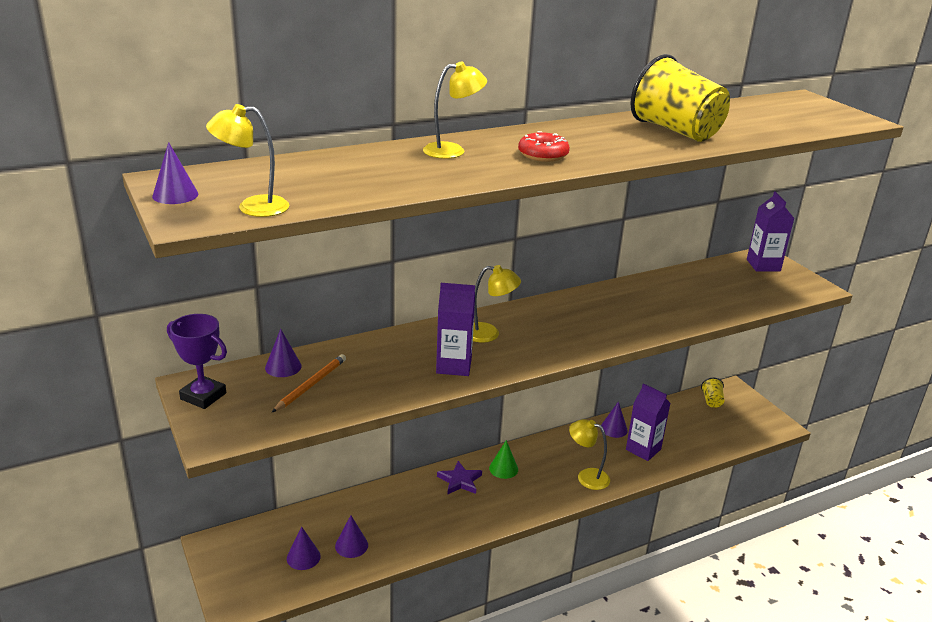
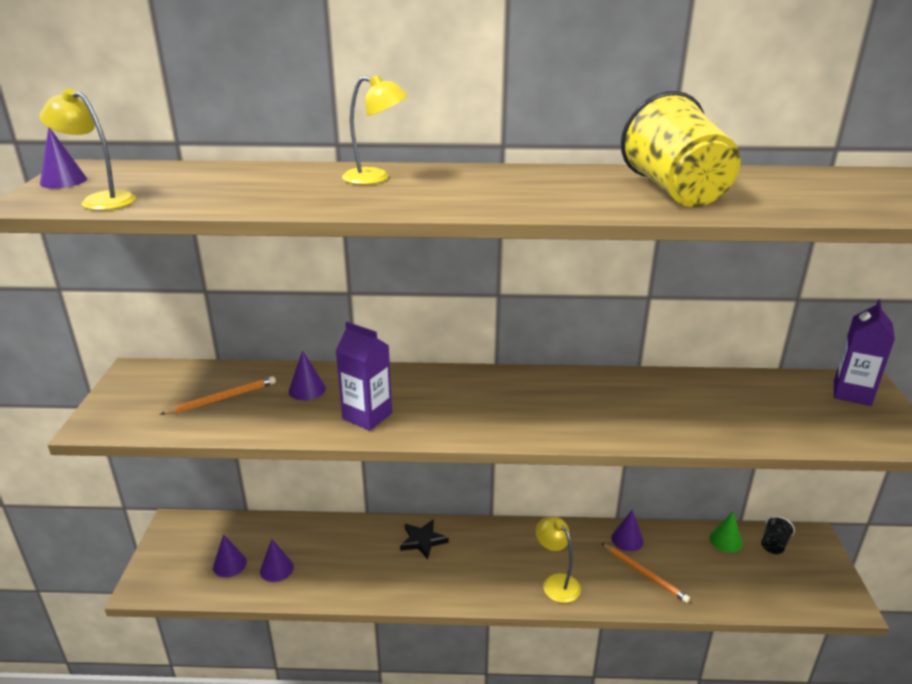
camera: 30 degrees right, 0 degrees up
(203, 396) = (130, 384): purple trophy -> none
(283, 367) = (219, 375): purple cone -> purple cone (307, 389)
(460, 481) = (423, 541): purple star -> black star
(489, 334) = (437, 392): yellow lamp -> none
(503, 468) = (475, 543): green cone -> green cone (725, 540)
(543, 155) = (465, 195): red donut -> none
(643, 449) = (644, 574): purple carton -> orange pencil
(711, 401) = (774, 544): yellow cup -> black cup

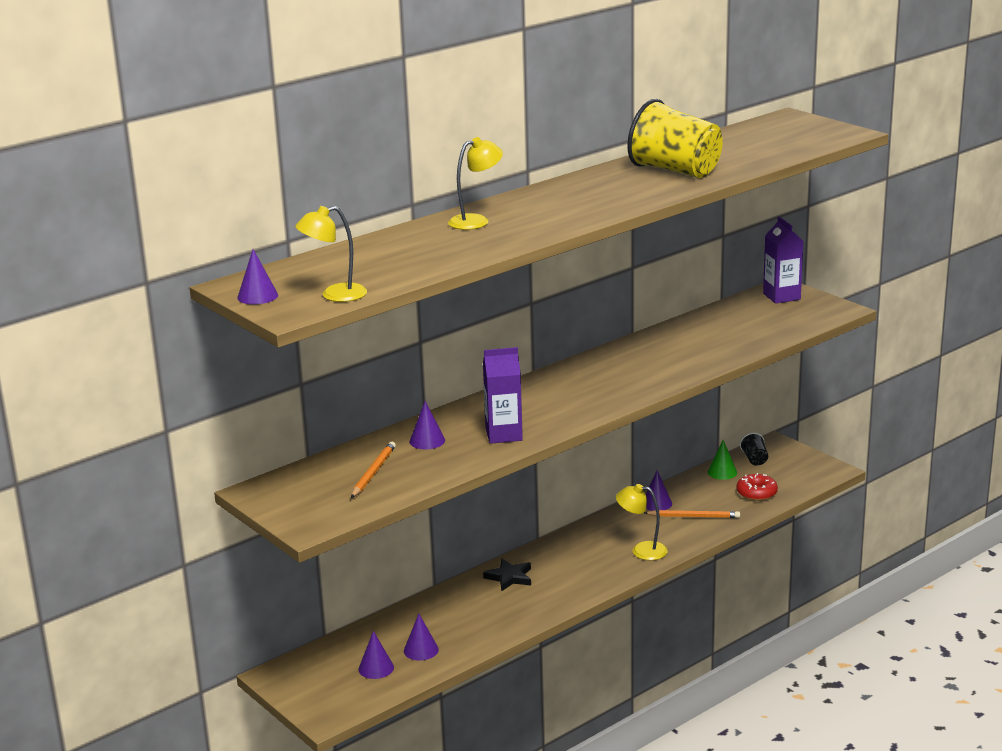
camera: 40 degrees left, 5 degrees down
(735, 584) = (756, 493): none -> red donut

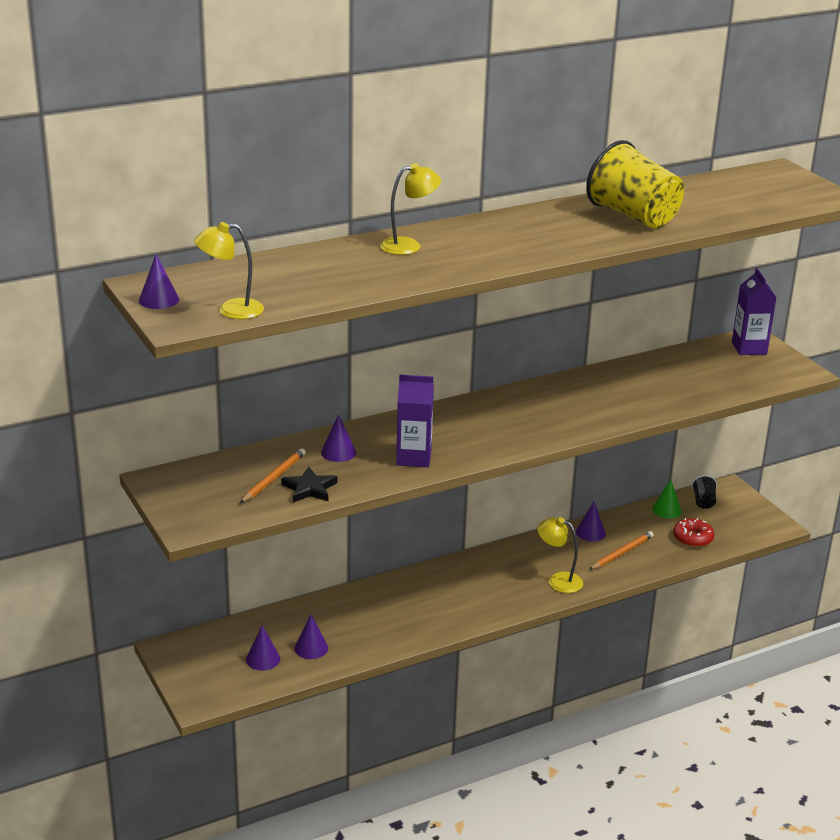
camera: 10 degrees right, 5 degrees up
(509, 577) = (421, 586): black star -> black star (309, 488)
(693, 516) = (621, 553): orange pencil -> orange pencil turned 60 degrees counterclockwise

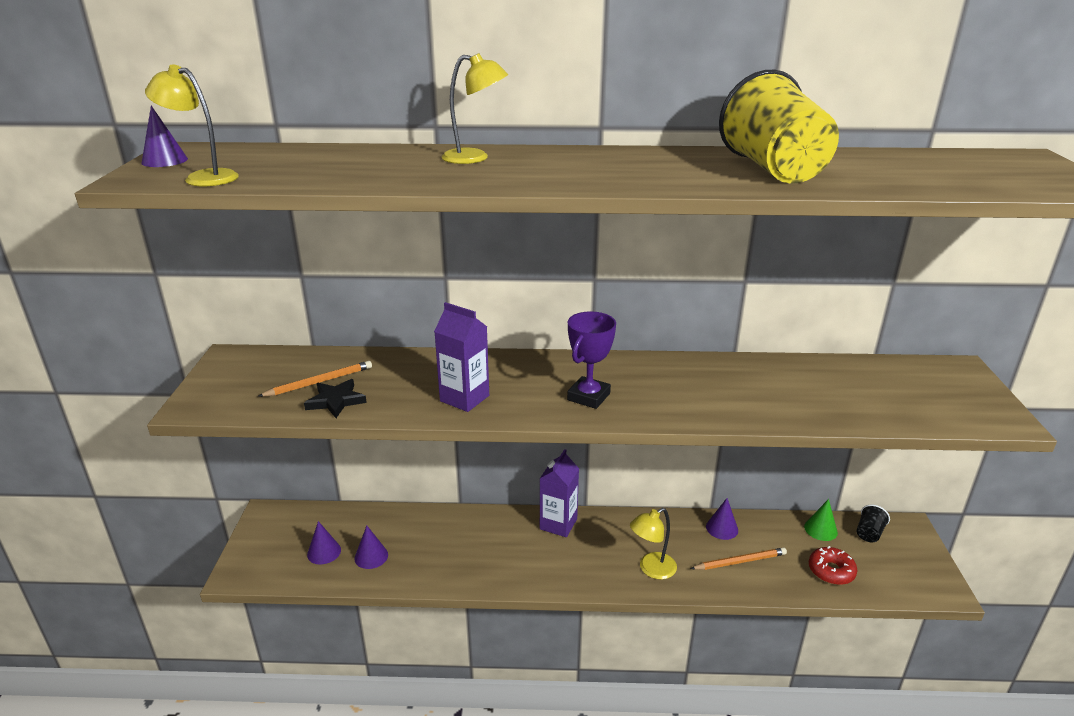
camera: 30 degrees right, 0 degrees up
(338, 452) = (403, 374): purple cone -> none
(509, 430) = (588, 397): none -> purple trophy
(558, 580) = (651, 569): yellow lamp -> yellow lamp turned 90 degrees counterclockwise
(749, 348) = (948, 377): purple carton -> purple carton (558, 524)

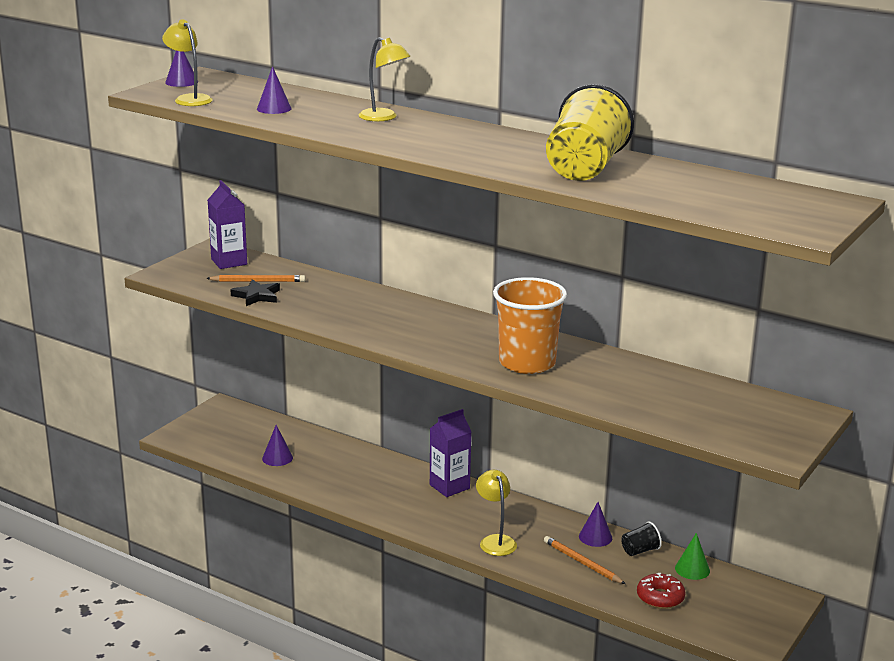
camera: 30 degrees right, 5 degrees down
(324, 552) = (245, 444): purple cone -> purple cone (274, 108)
(464, 398) = (349, 318): purple carton -> purple carton (229, 262)
(588, 397) = (443, 342): purple trophy -> none
(651, 569) = (495, 541): yellow lamp -> yellow lamp turned 75 degrees clockwise
(689, 395) = (527, 363): none -> orange cup
(740, 561) = (582, 563): orange pencil -> orange pencil turned 150 degrees counterclockwise
(869, 533) = (738, 588): black cup -> black cup (640, 551)

